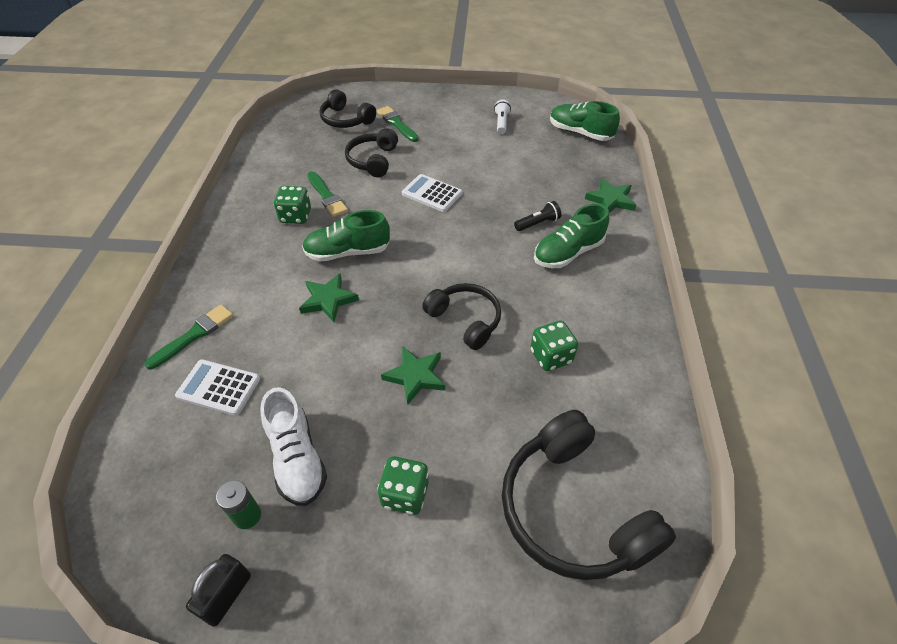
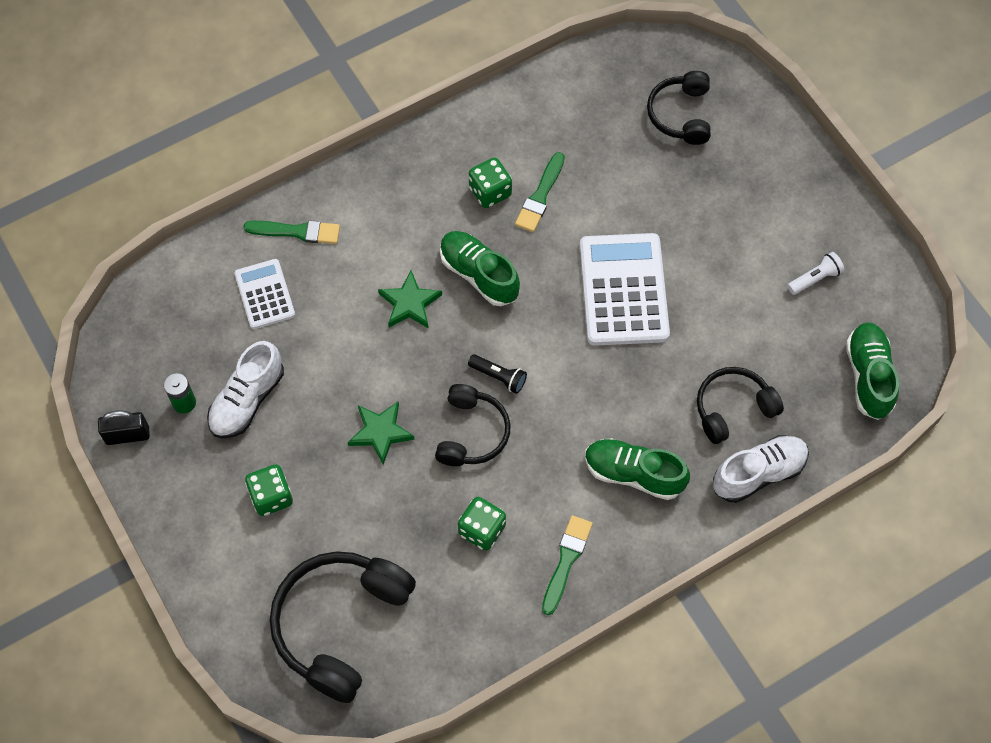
camera: 55 degrees right, 15 degrees up
(373, 160) = (631, 195): black headphones -> black headphones (733, 408)
(396, 123) = (718, 170): green brush -> green brush (566, 560)
(432, 194) = (623, 290): white calculator -> white calculator, size x1.76
(537, 223) = (657, 420): black flashlight -> black flashlight (499, 377)
(610, 200) = (758, 473): green star -> white shoe

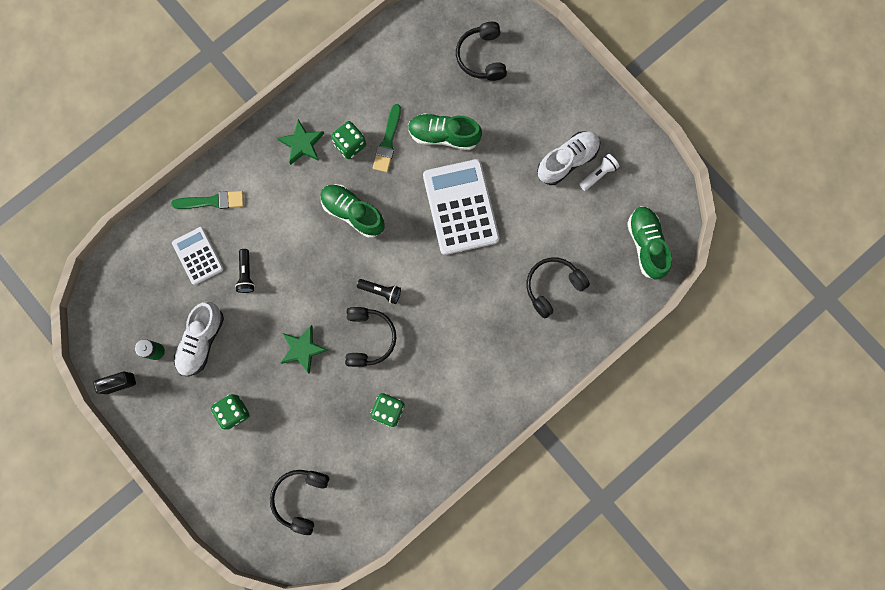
camera: 10 degrees left, 15 degrees up
(323, 326) = (246, 274): none -> black flashlight
(340, 625) = (301, 498): black headphones -> black headphones, size x0.60
(409, 303) = (306, 245): green star -> green star (302, 144)
(566, 560) = (451, 422): green brush -> none
(634, 474) = (489, 349): green shoe -> green shoe (443, 135)
(758, 473) = (577, 333): white shoe -> white shoe (567, 161)

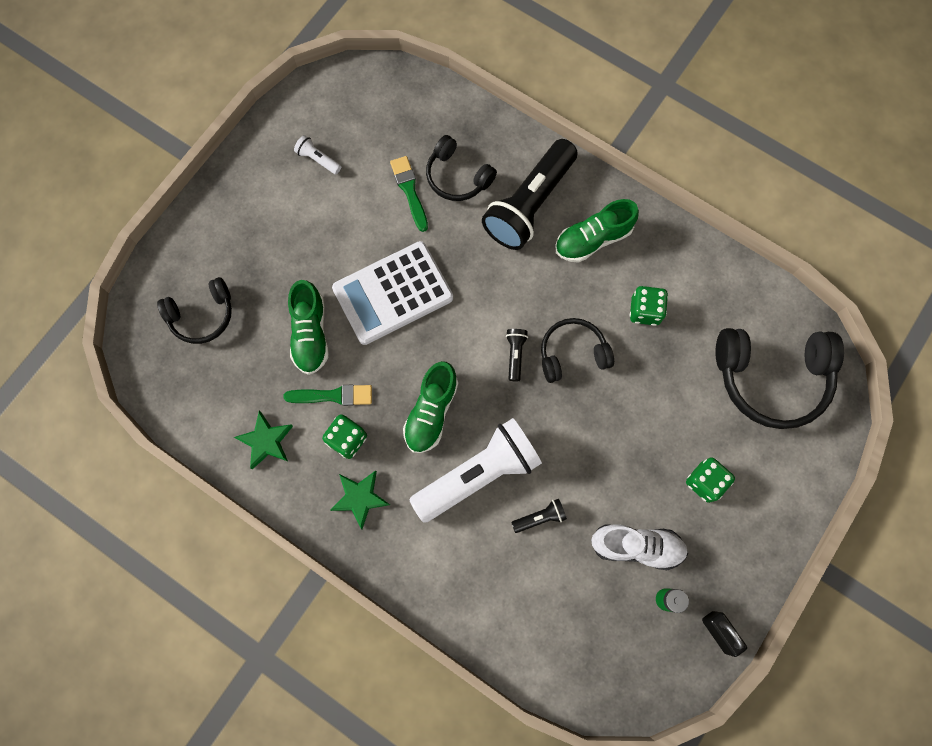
camera: 105 degrees left, 5 degrees down
(198, 256) = (535, 585): white calculator -> none
(212, 201) = (461, 589): green brush -> green brush (409, 191)
(294, 236) = (478, 474): none -> white flashlight
(301, 498) = (771, 378): black headphones -> black headphones, size x1.66
(303, 349) = (608, 423): green star -> green star (266, 441)
(511, 341) = (529, 204): none -> black flashlight
(567, 161) = (310, 194): white shoe -> none
(646, 245) = (386, 96): green shoe -> green shoe (593, 239)

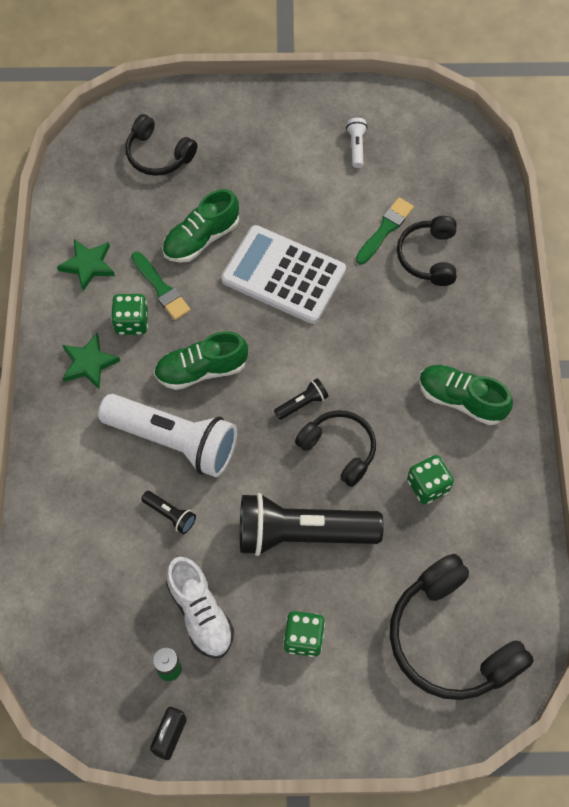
camera: 55 degrees right, 10 degrees down
(529, 204) = (451, 328): black flashlight -> black flashlight (302, 533)

